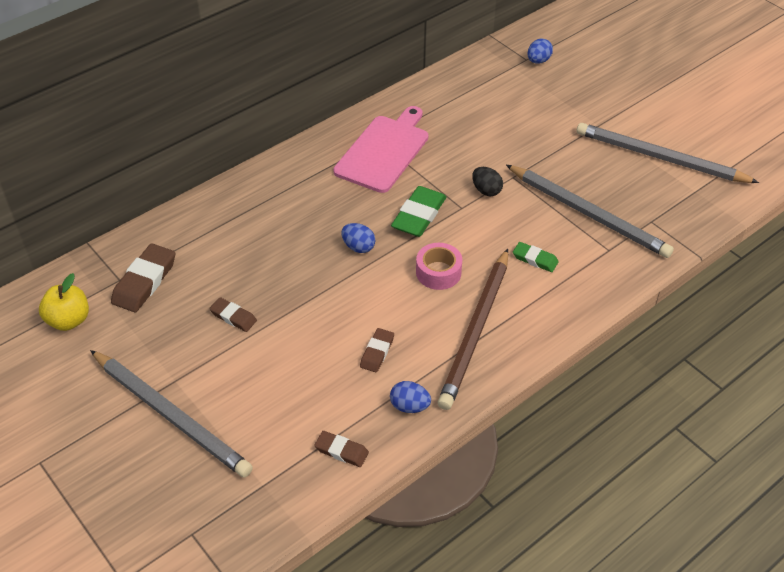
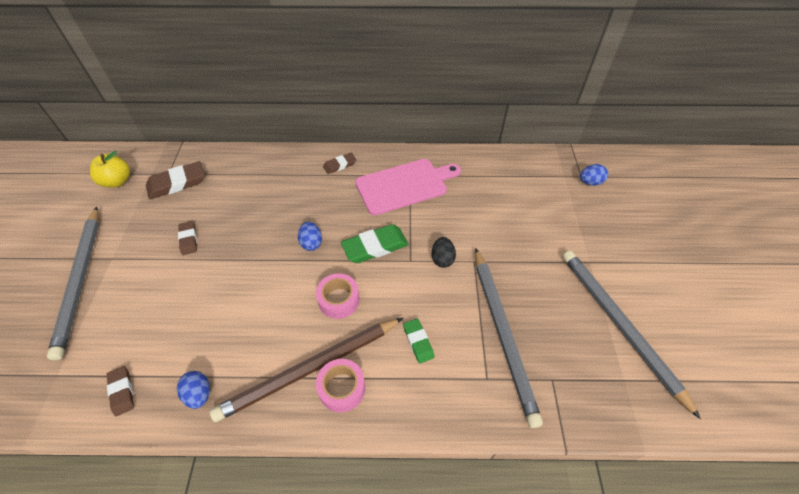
camera: 40 degrees right, 5 degrees up
(377, 352) = (231, 331): brown eraser -> brown eraser (340, 165)
(515, 325) = (342, 388): none -> pink tape

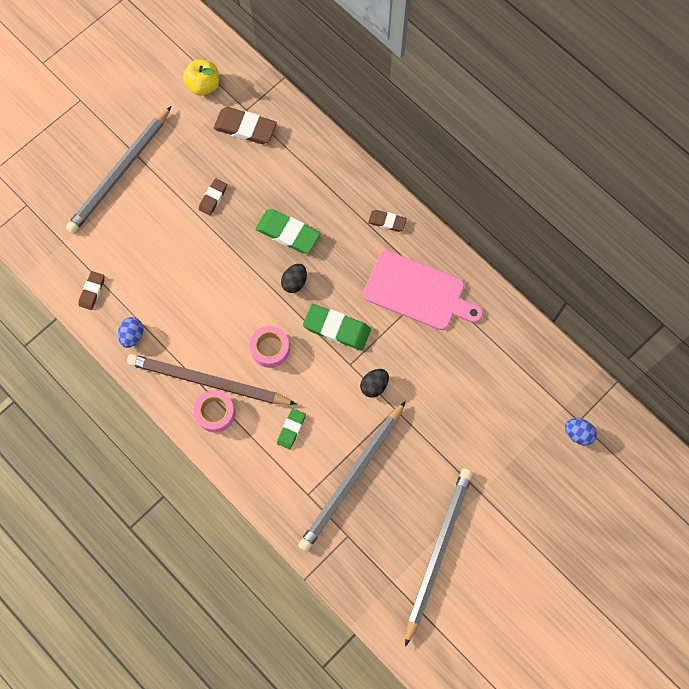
camera: 45 degrees right, 20 degrees up
(274, 218) = (288, 233): none -> green eraser
(311, 243) = (294, 282): blue egg -> black egg

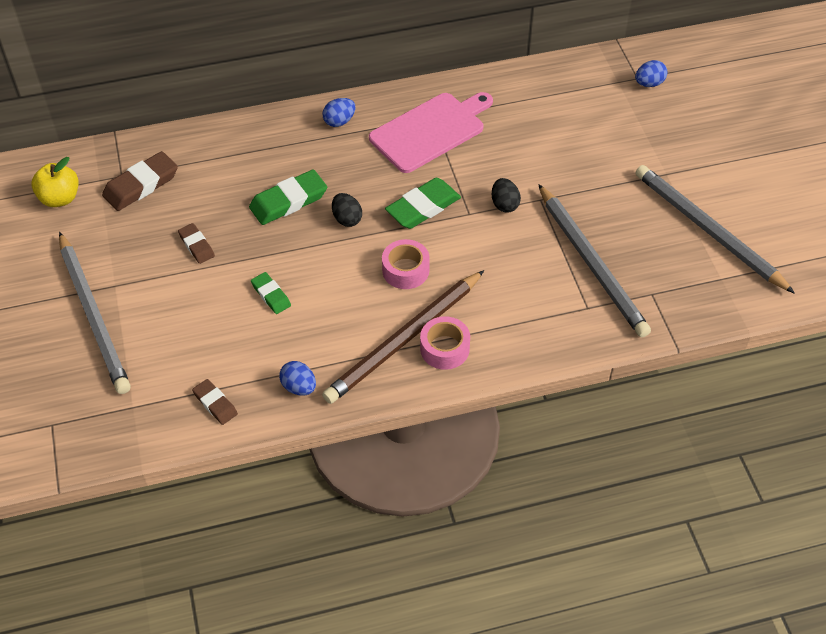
camera: 60 degrees left, 20 degrees down
(291, 429) = (507, 291): green eraser -> green eraser (271, 295)
(387, 222) = (339, 121): brown eraser -> blue egg

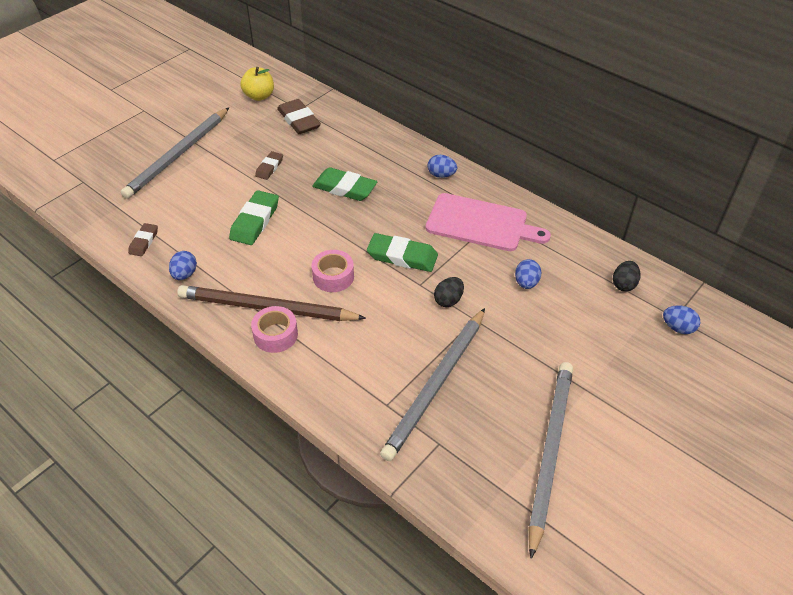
camera: 55 degrees right, 5 degrees down
(141, 185) = (299, 120): brown eraser -> brown eraser turned 45 degrees clockwise
(271, 295) = (255, 221): green eraser -> green eraser, size x1.71
(347, 219) = (354, 223): black egg -> black egg (624, 284)
(527, 143) = (526, 283): none -> blue egg

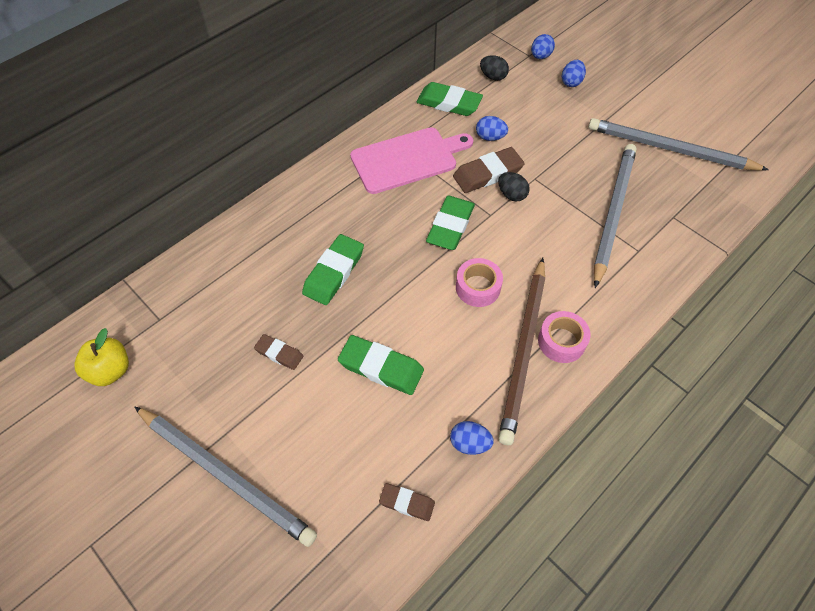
camera: 85 degrees left, 10 degrees up
(299, 120) = (185, 320): brown eraser -> brown eraser (487, 173)
(436, 385) = (613, 213): grey pencil -> grey pencil turned 105 degrees counterclockwise
(441, 175) = (327, 183): blue egg -> blue egg (571, 82)
(481, 223) = (407, 159): pink cutting board -> pink cutting board turned 45 degrees clockwise
(569, 249) = (449, 103): none -> green eraser

